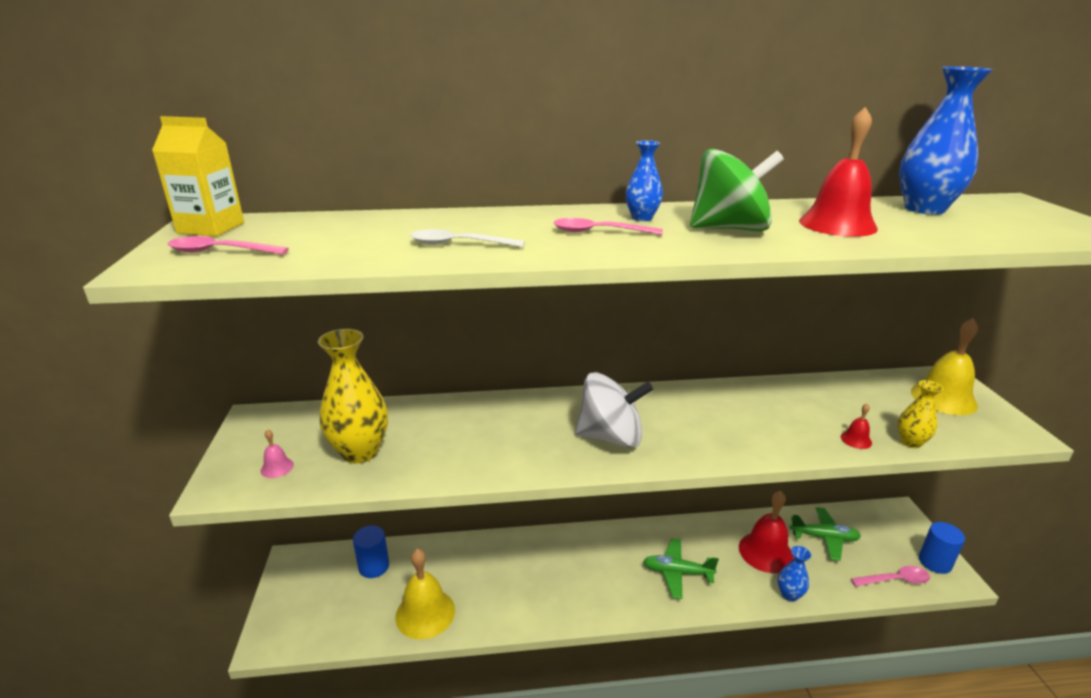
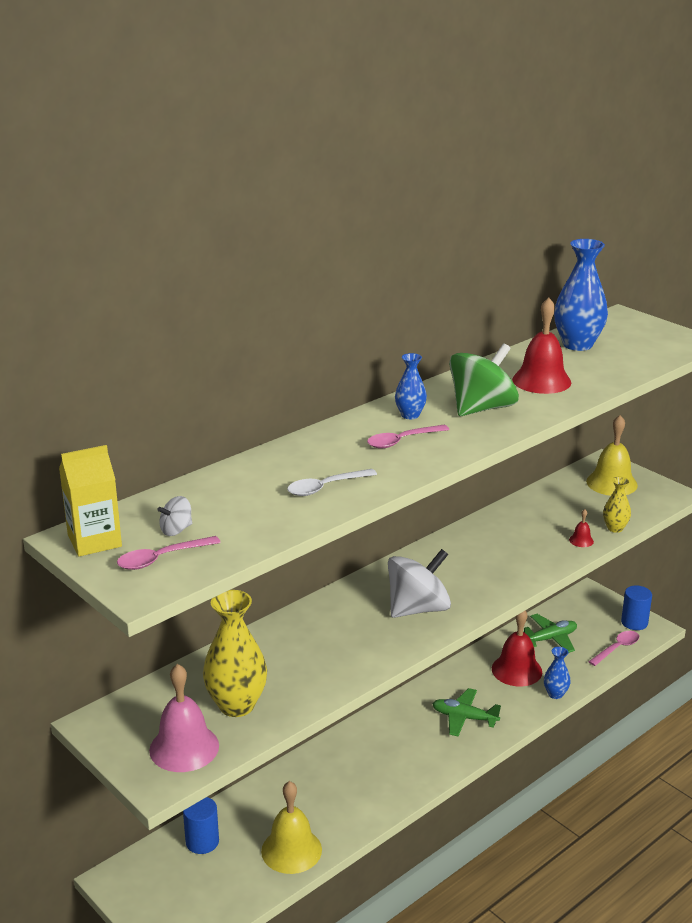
camera: 35 degrees left, 0 degrees up
(277, 467) = (184, 747): pink bell -> pink bell, size x2.24
(278, 238) = (176, 530): none -> white spinning top
(677, 572) = (464, 718): green plane -> green plane turned 45 degrees clockwise

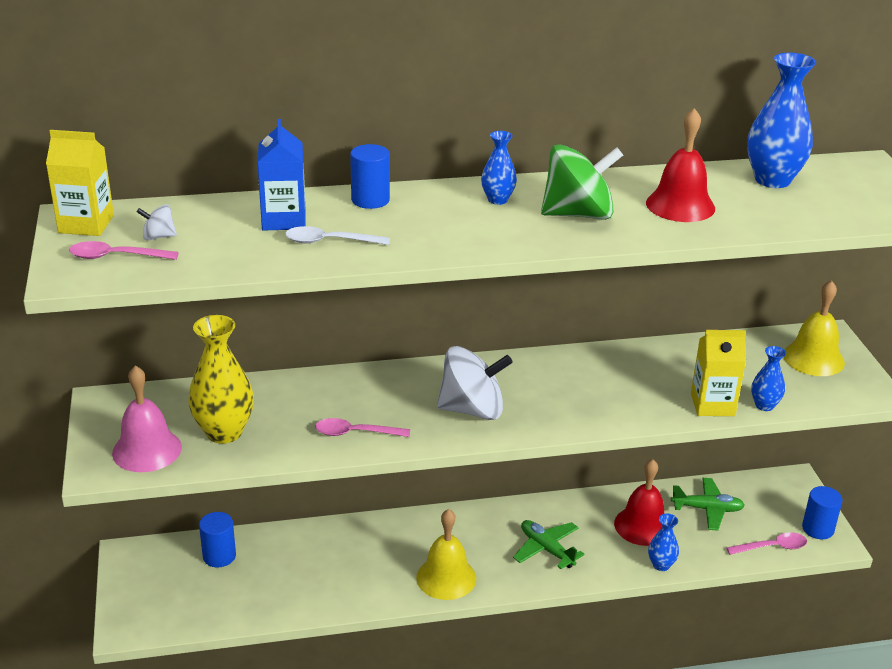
camera: 30 degrees right, 5 degrees up
(264, 482) = (284, 220): none -> blue carton
(291, 850) = (283, 597): yellow bell -> yellow bell (446, 577)
(313, 445) = (370, 200): none -> blue cylinder
(402, 441) = (456, 222): pink spoon -> pink spoon (355, 433)
(581, 540) = (712, 404): red bell -> yellow carton
(615, 528) = (764, 405): yellow vase -> blue vase

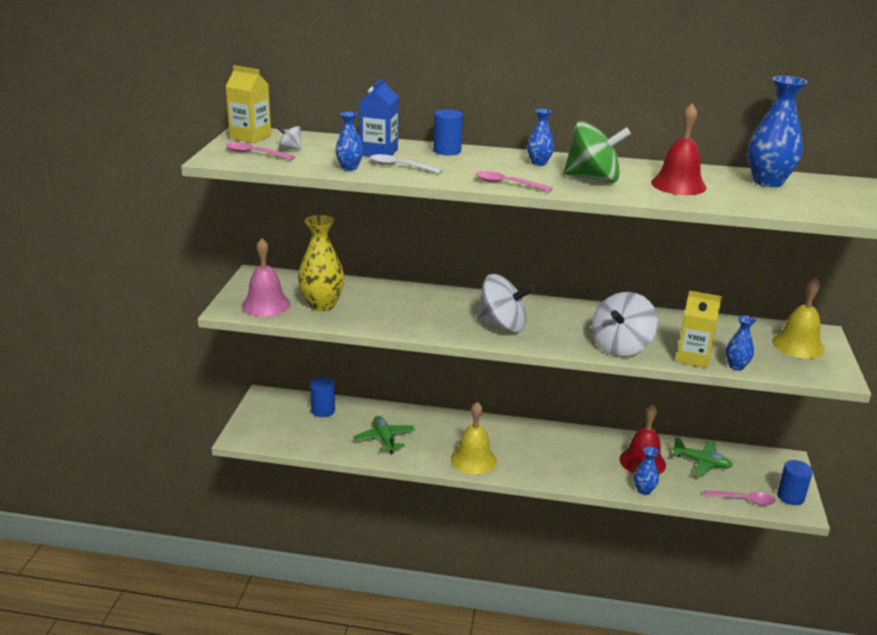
camera: 20 degrees right, 5 degrees down
(264, 257) = (349, 167): none -> blue vase
(355, 433) = (410, 322): pink spoon -> pink spoon (507, 184)
(546, 549) = (558, 459): green plane -> green plane (384, 439)
(626, 408) = (620, 346): none -> white spinning top

